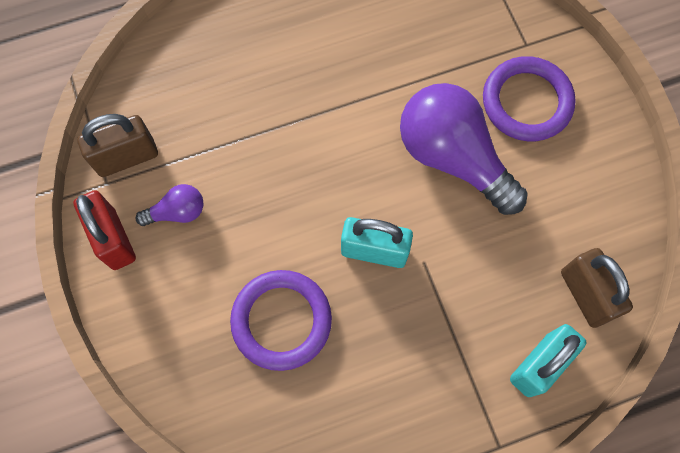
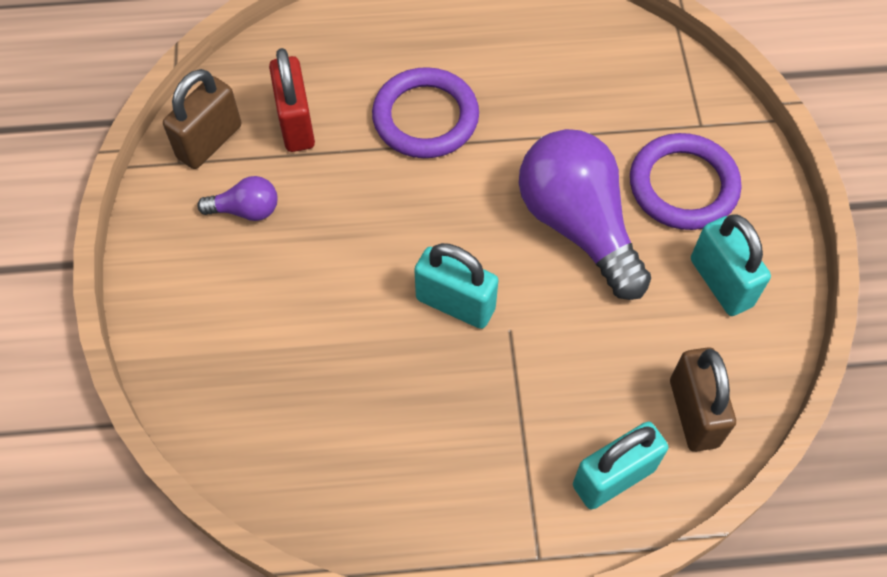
camera: 15 degrees right, 10 degrees down
(114, 239) = (168, 221): red padlock -> red padlock (296, 123)
(127, 158) = (209, 142): brown padlock -> brown padlock turned 45 degrees counterclockwise
(281, 320) = (325, 352): purple ring -> purple ring (425, 117)
(577, 179) = (720, 283): none -> turquoise padlock

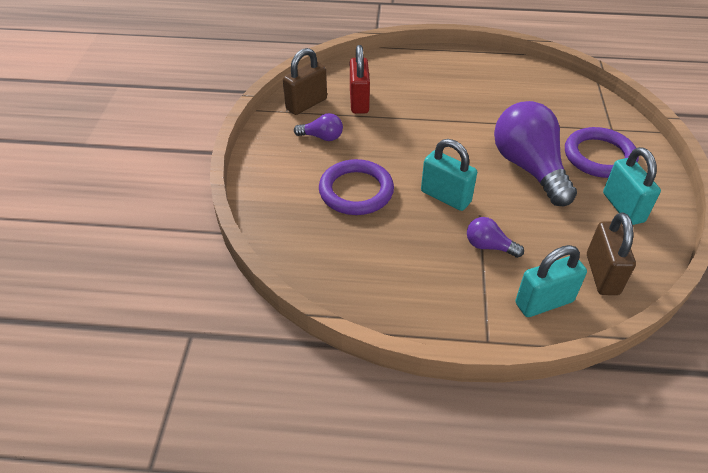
camera: 10 degrees right, 15 degrees down
(425, 117) = (438, 107): purple ring -> purple ring (356, 191)
(528, 389) = (489, 246): none -> purple light bulb

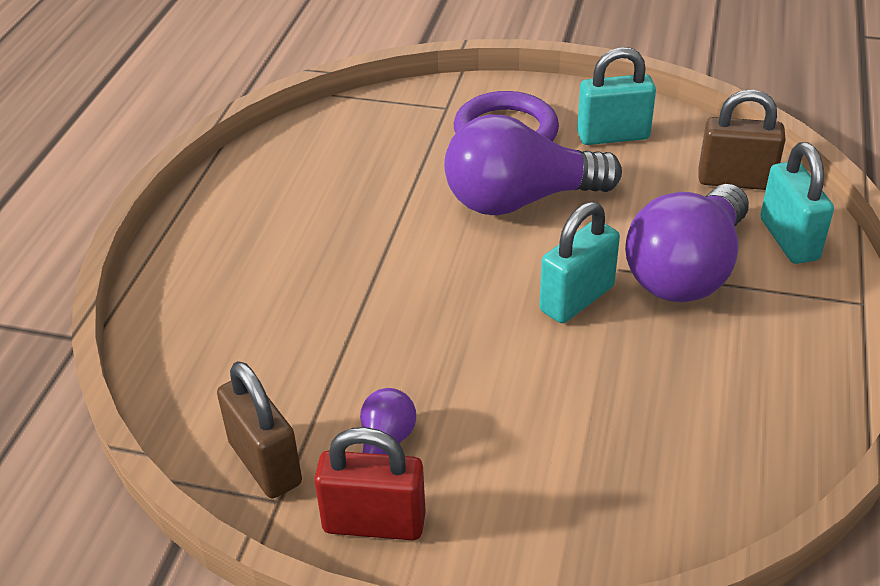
camera: 80 degrees left, 5 degrees down
(356, 191) = (551, 408): purple ring -> none
(359, 101) = (285, 377): red padlock -> red padlock (374, 522)
(489, 246) = (686, 271): purple light bulb -> purple light bulb, size x2.19

